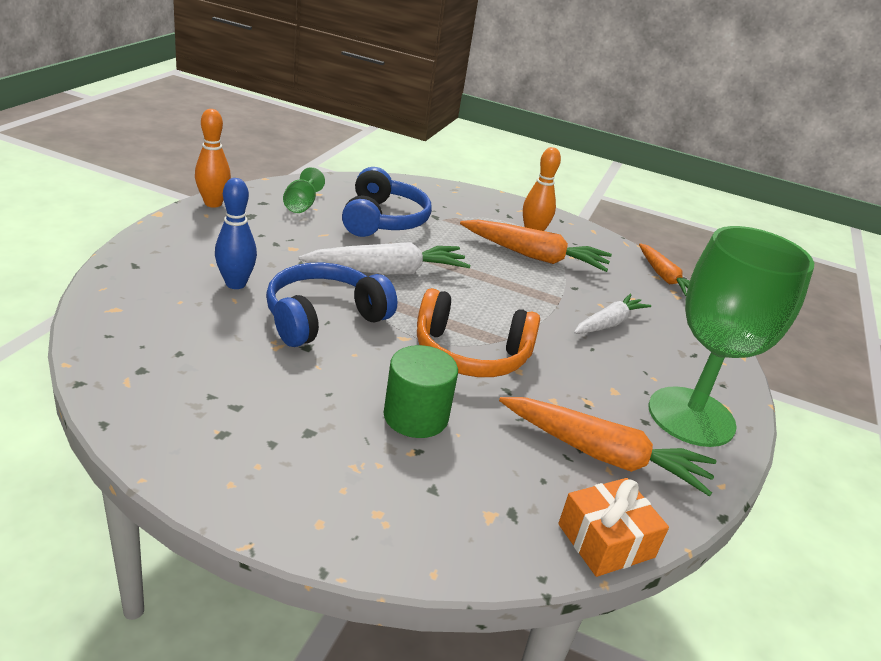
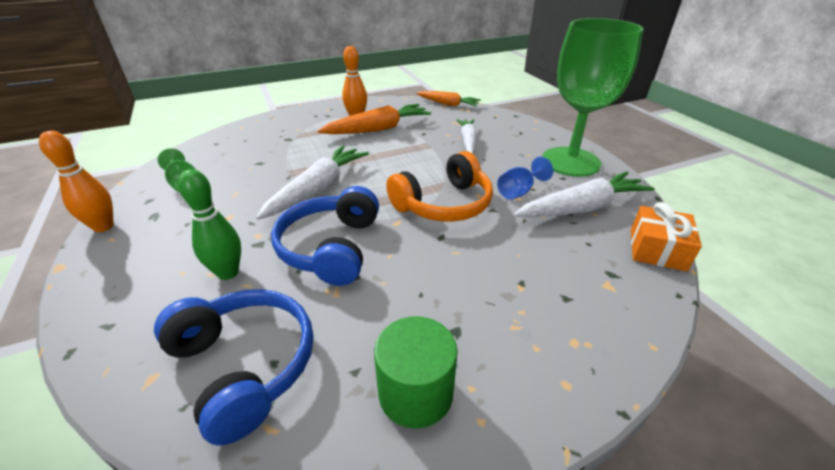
camera: 40 degrees left, 5 degrees up
(235, 284) = (228, 272): blue bowling pin -> green bowling pin
(383, 220) = (259, 160): blue headphones -> blue headphones (244, 365)
(415, 416) = (485, 264): green cylinder -> green cylinder (415, 393)
(566, 396) = (519, 191): none -> blue goblet
(603, 455) = (581, 208): orange carrot -> white carrot

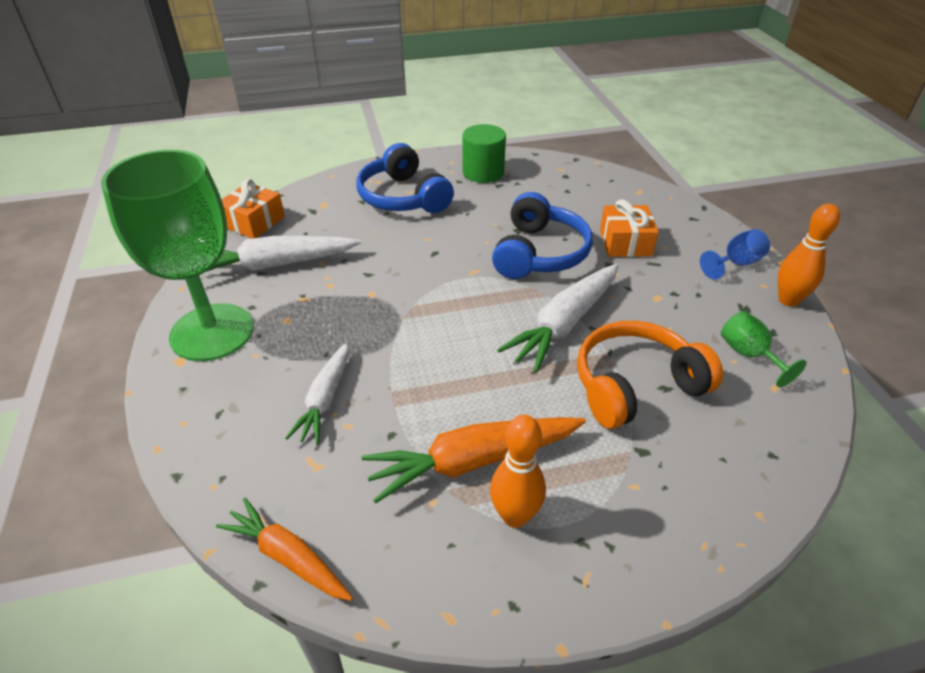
camera: 170 degrees left, 5 degrees up
(228, 272) = (625, 242): green bowling pin -> orange gift
(244, 365) = (584, 191): blue headphones -> blue headphones (403, 197)
(444, 204) = (417, 286): orange headphones -> orange headphones (635, 385)
(519, 191) = (322, 293): blue goblet -> blue goblet (736, 264)

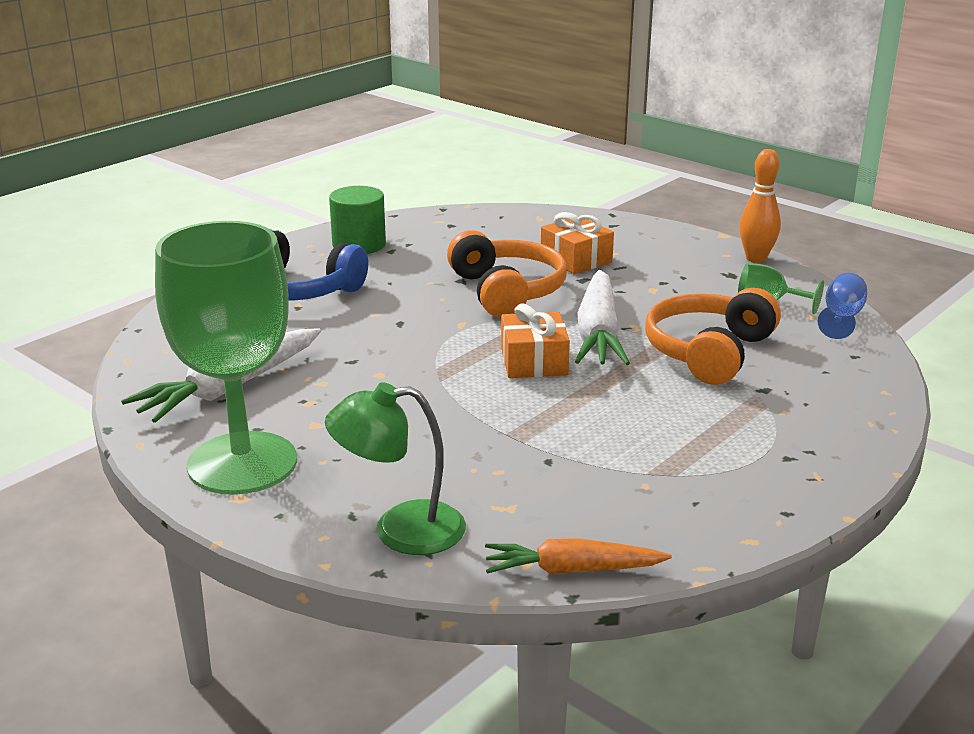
camera: 35 degrees left, 15 degrees down
(229, 444) = (400, 530): none -> green lamp
(254, 222) = (142, 362): orange gift -> orange gift (534, 362)
(325, 399) = (449, 462): white carrot -> none
(473, 461) = (644, 448): orange carrot -> none
(515, 516) = (721, 465): orange bowling pin -> none
(539, 253) = (507, 291): blue headphones -> orange headphones
(736, 264) = (687, 247): blue goblet -> blue goblet (841, 318)

